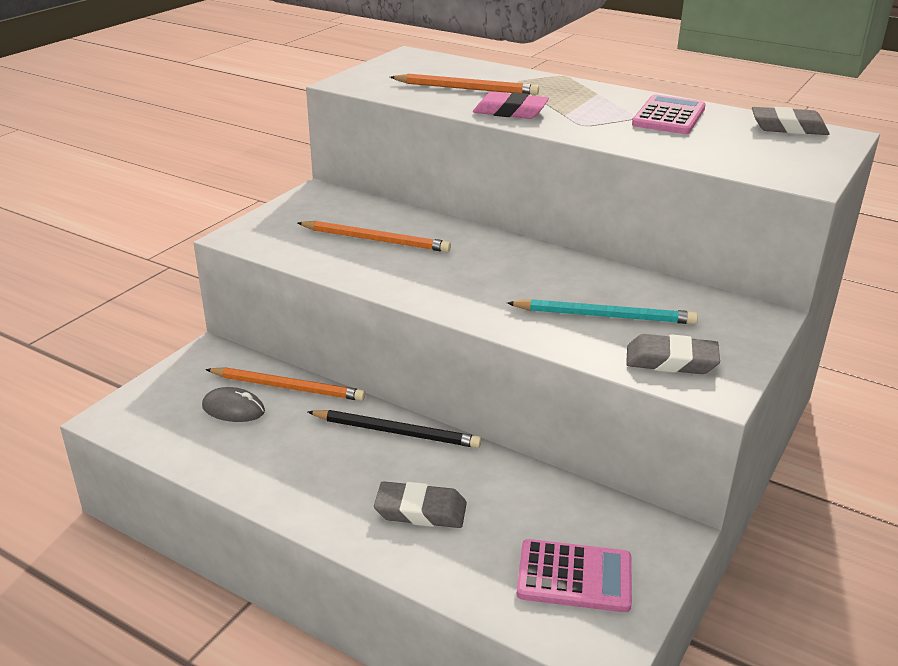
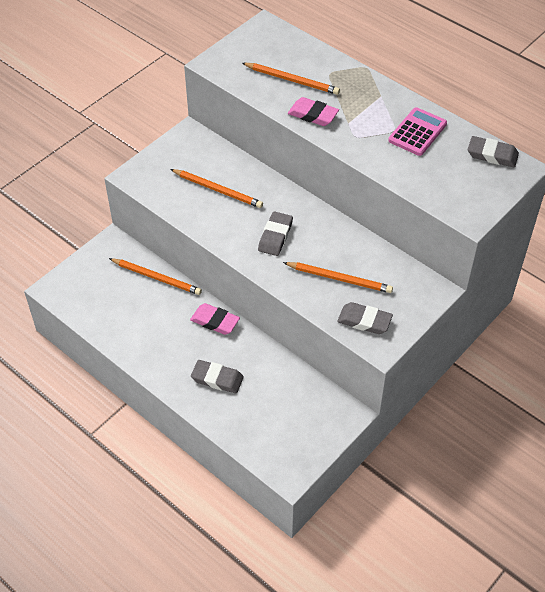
camera: 10 degrees right, 20 degrees up
(233, 409) = (123, 291): grey mouse -> none
(396, 432) = (215, 321): black pencil -> pink eraser
(482, 279) = (275, 236): none -> grey eraser
(574, 576) = (288, 432): pink calculator -> none
(604, 316) = (339, 279): turquoise pencil -> orange pencil

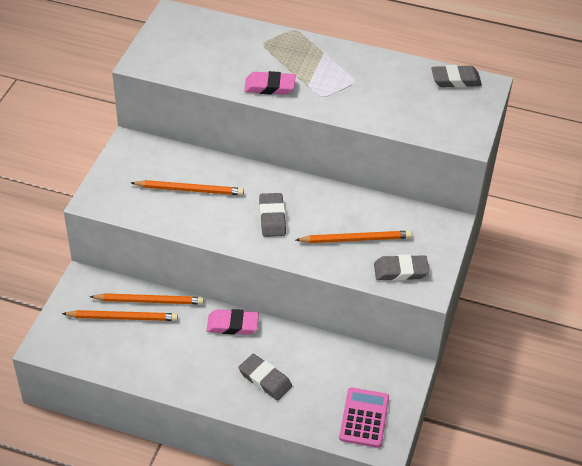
camera: 25 degrees left, 5 degrees down
(217, 379) = (265, 379): grey eraser -> grey eraser turned 45 degrees clockwise
(292, 80) = (230, 59): orange pencil -> orange pencil (123, 317)
(417, 132) = (377, 77): pink calculator -> pink calculator (364, 418)

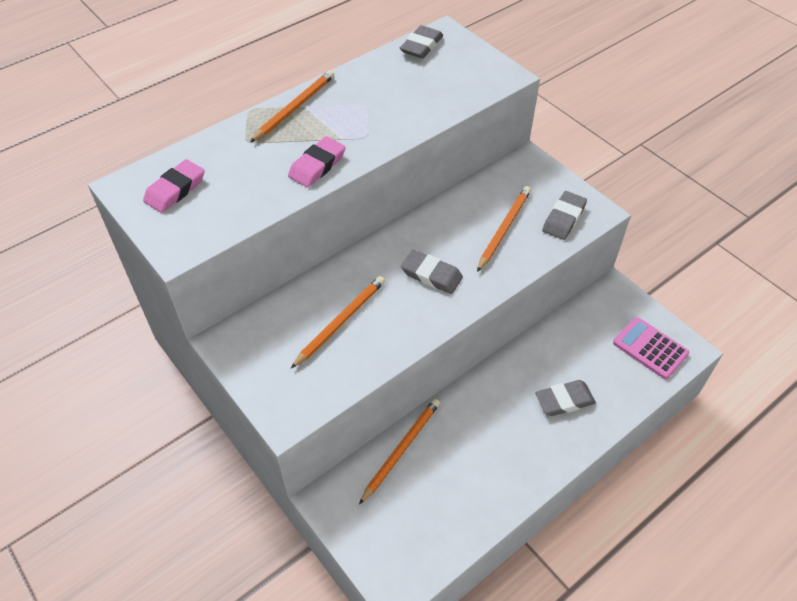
camera: 55 degrees left, 5 degrees up
(123, 317) = (407, 486): orange pencil -> orange pencil (294, 108)
(232, 325) = (481, 392): pink eraser -> pink eraser (175, 190)

